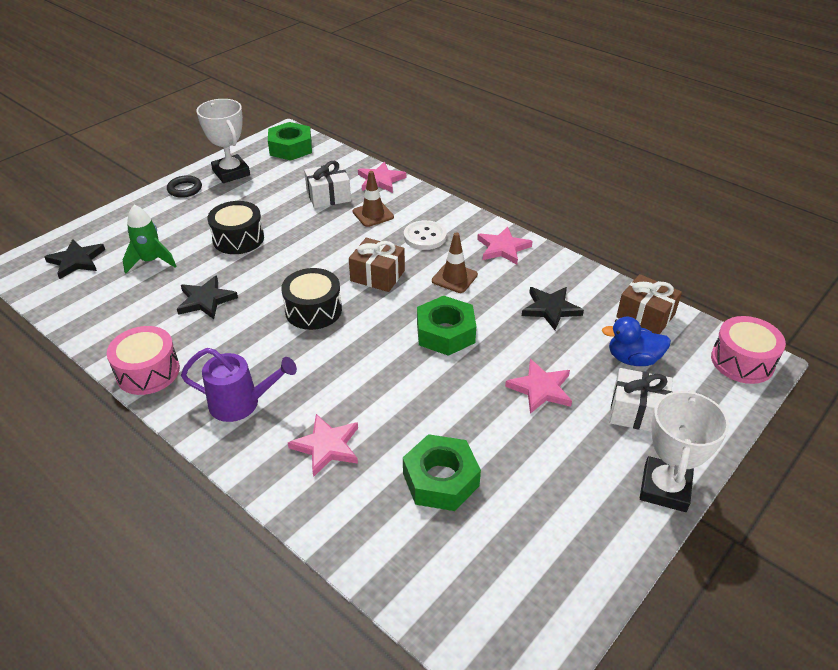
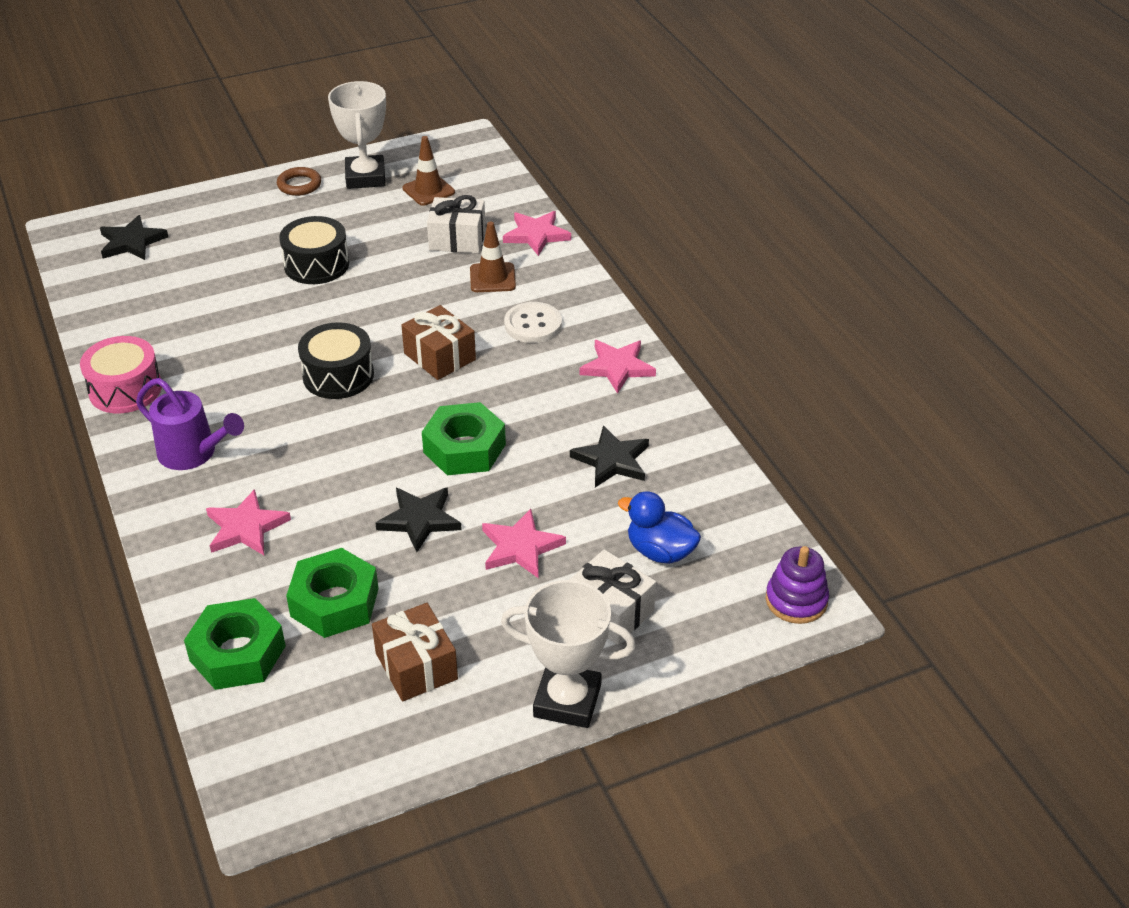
camera: 25 degrees right, 0 degrees up
(151, 261) = (206, 265): green rocket -> none
(185, 189) = (299, 185): black ring -> brown ring
(206, 300) = (233, 328): black star -> black star (420, 520)
(290, 148) = (458, 162): green nut -> green nut (237, 653)
(454, 278) = (527, 387): brown traffic cone -> brown traffic cone (428, 190)
(645, 316) = (723, 506): brown gift -> brown gift (416, 666)
(665, 488) = (567, 701): white trophy -> white trophy turned 60 degrees clockwise
(742, 361) = (796, 600): pink drum -> purple stacking toy

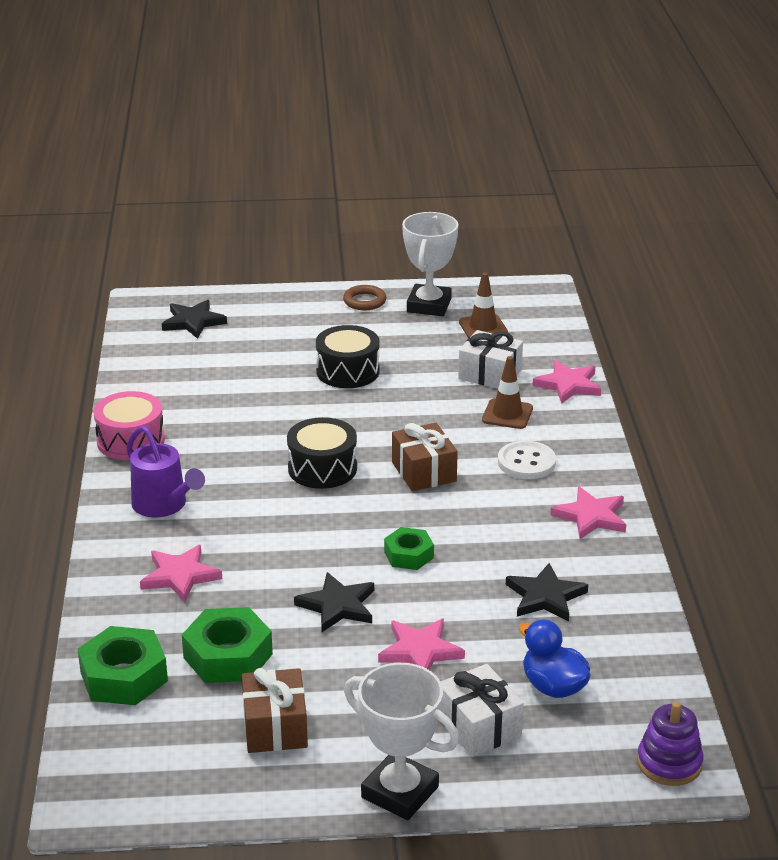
camera: 20 degrees right, 10 degrees down
(464, 448) = (408, 555): green nut -> green nut, size x0.62

